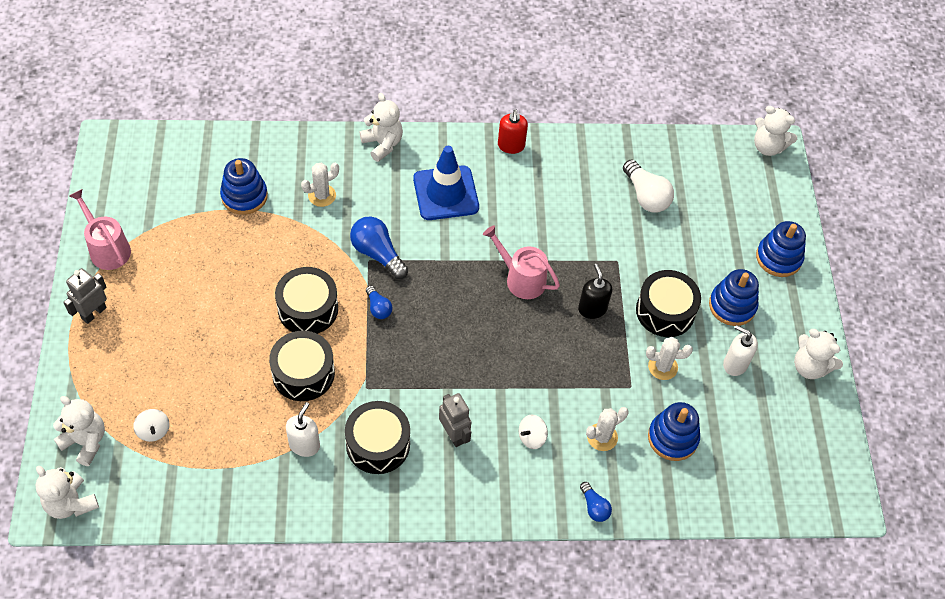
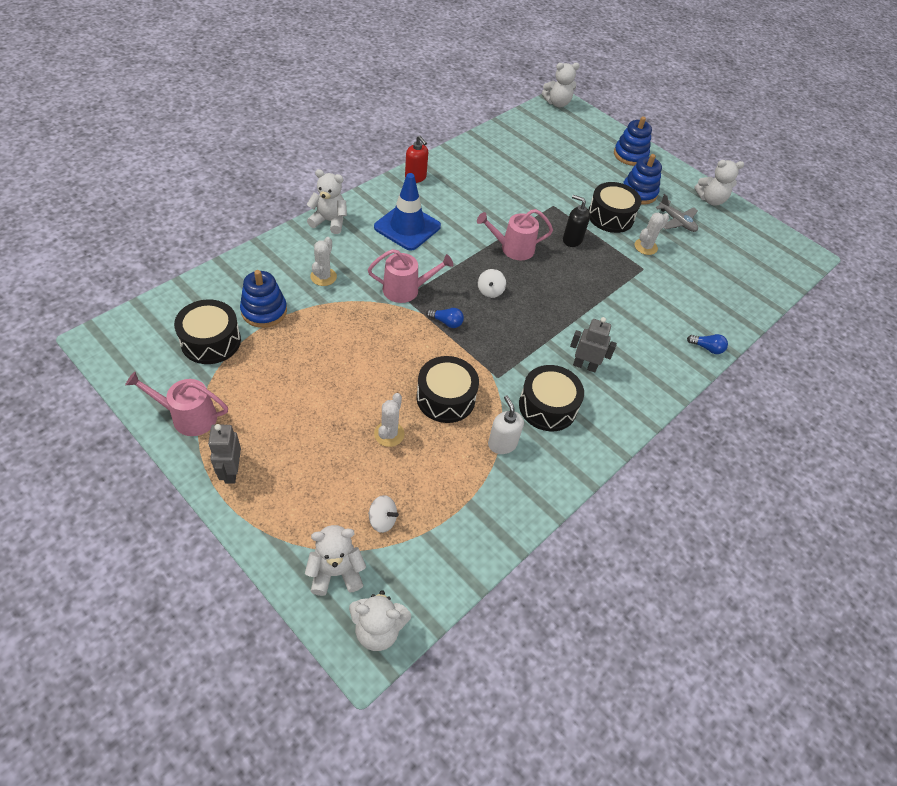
camera: 45 degrees left, 5 degrees down
(308, 309) = (399, 354): black drum -> black drum (211, 341)
(377, 254) = (406, 289): blue light bulb -> pink watering can
(531, 437) = (628, 334): white spinning top -> white spinning top (490, 291)
(602, 437) = (663, 306): white cactus -> white cactus (389, 434)
(646, 196) = (526, 162): white light bulb -> none
(672, 438) = (696, 281): blue stacking toy -> none
(735, 364) = (677, 221): white soap dispenser -> grey plane

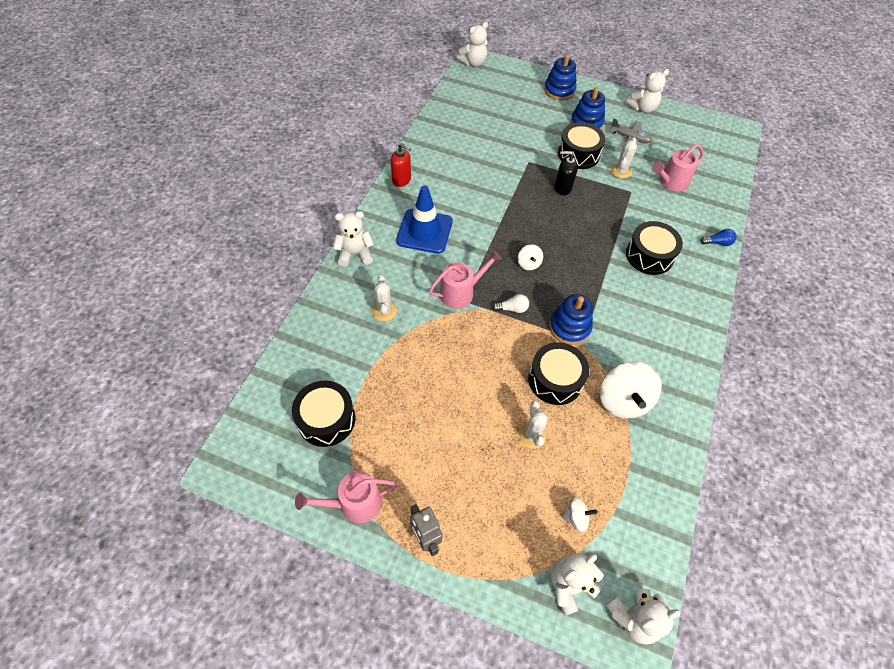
camera: 20 degrees left, 5 degrees up
(264, 311) = (354, 367): blue stacking toy -> blue stacking toy (569, 327)
(446, 322) = (512, 308): blue light bulb -> white light bulb
(502, 444) = (623, 400): white soap dispenser -> white spinning top
(513, 248) = (522, 215): pink watering can -> pink watering can (671, 182)
(547, 406) = (636, 350): black drum -> black drum (649, 255)
(584, 366) = (641, 299): grey robot -> none

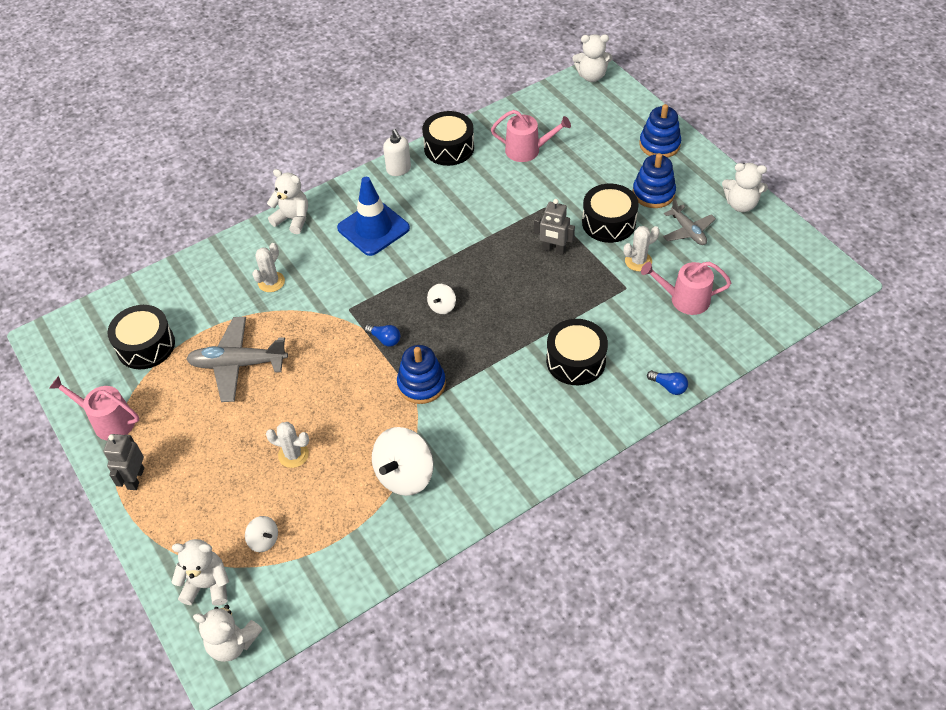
camera: 40 degrees right, 5 degrees down
(401, 180) = (398, 169): red soap dispenser -> white soap dispenser
(420, 390) = (238, 364): none -> grey plane
(460, 292) = (352, 300): pink watering can -> pink watering can (527, 150)
(512, 308) = (385, 339): white light bulb -> blue light bulb
(532, 435) = (293, 455): white cactus -> white cactus turned 75 degrees clockwise
(555, 380) = (360, 422): black drum -> black drum (449, 148)
(562, 188) = (553, 249): black soap dispenser -> grey robot

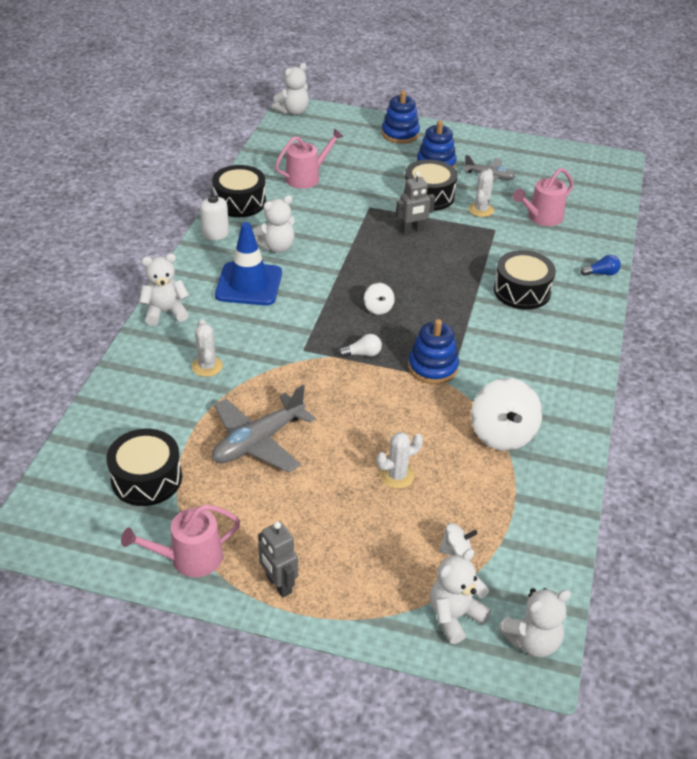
camera: 45 degrees left, 10 degrees down
(385, 339) = (362, 354): blue light bulb -> white light bulb
(398, 169) = (215, 234): white soap dispenser -> white soap dispenser turned 45 degrees clockwise
(741, 204) = (502, 146): white teddy bear -> white teddy bear (276, 247)

